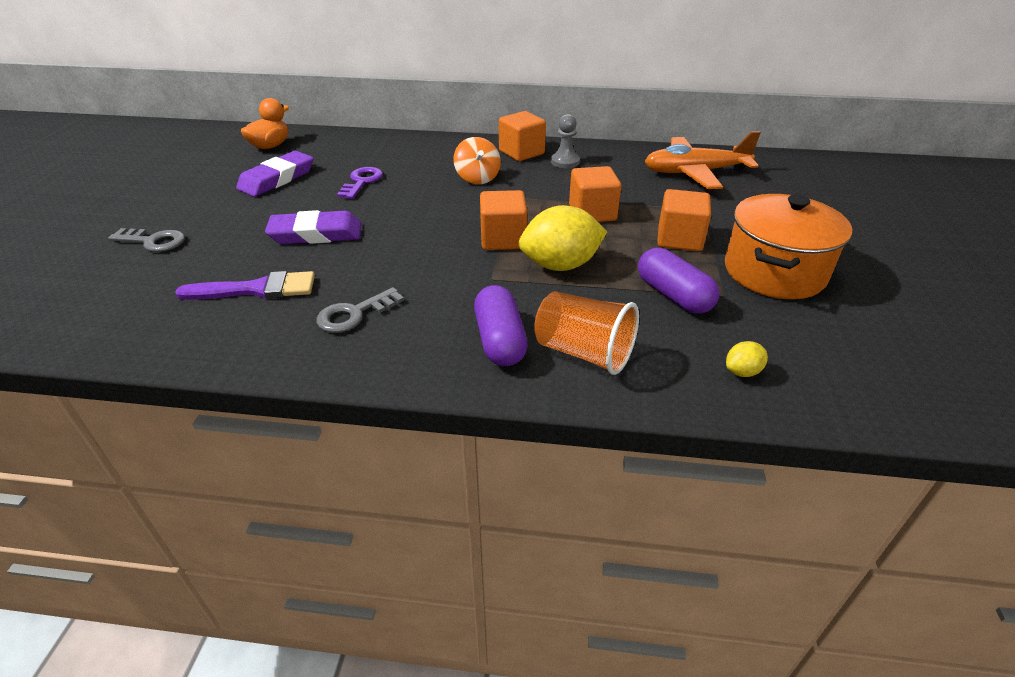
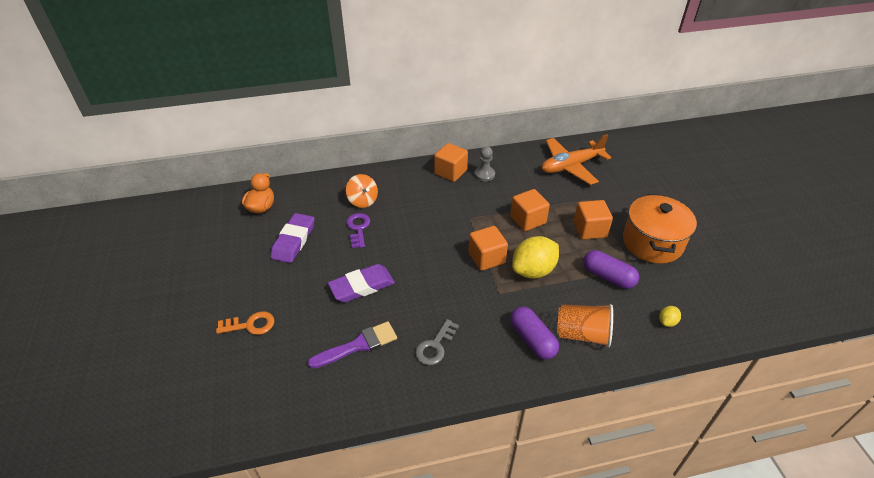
camera: 20 degrees left, 5 degrees up
(153, 241) = (250, 325): grey key -> orange key
(477, 178) = (436, 205): orange spinning top -> orange spinning top (363, 201)

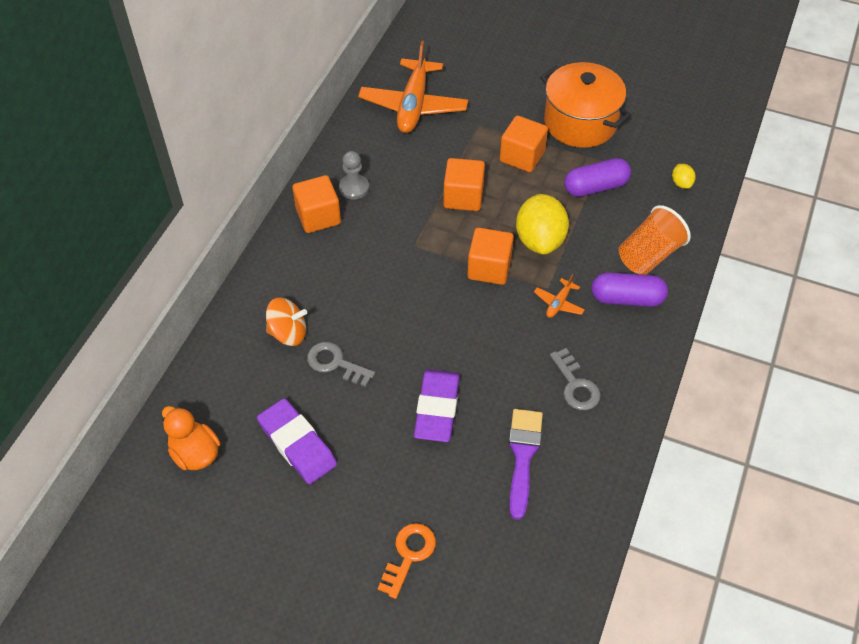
camera: 55 degrees left, 10 degrees up
(358, 228) = (335, 363): purple key -> grey key
(493, 305) = (558, 303): none -> orange plane

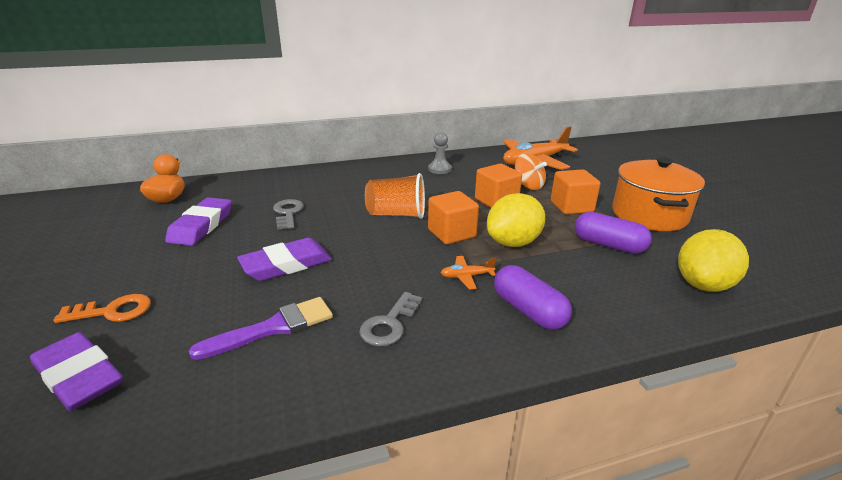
camera: 50 degrees right, 25 degrees down
(288, 333) = (296, 191): orange spinning top -> orange spinning top (528, 185)
(318, 216) = (401, 168): orange cube -> none
(486, 593) = (79, 376): none -> purple eraser
(649, 255) = (595, 302): orange cup -> orange cup (396, 214)
(681, 183) = (703, 285): yellow lemon -> yellow lemon, size x2.23

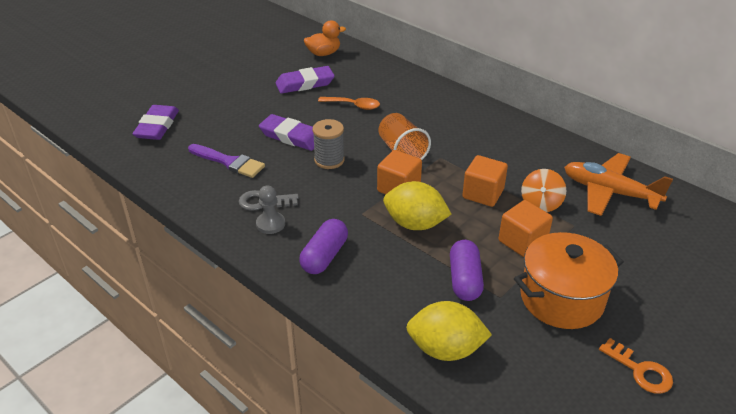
camera: 60 degrees right, 10 degrees up
(112, 311) = (204, 106): orange key -> orange key (640, 370)
(288, 213) = (353, 105): grey key -> orange spoon
(362, 255) = (329, 160): none -> grey spool
(439, 169) = (513, 141): grey pawn -> grey pawn (270, 224)
(466, 276) = (343, 215): orange plane -> none

